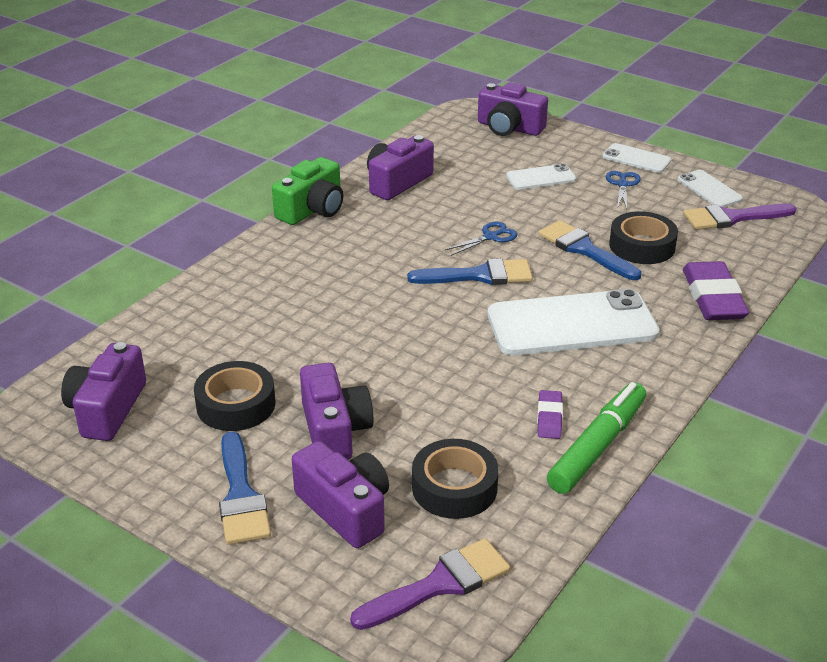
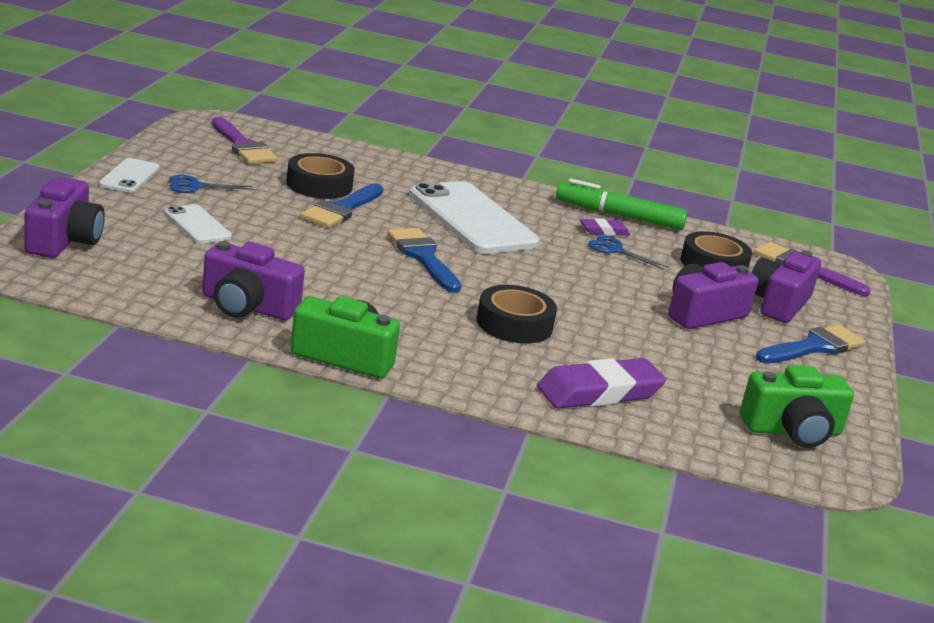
camera: 115 degrees left, 10 degrees down
(107, 409) = (792, 431): purple camera -> green camera
(236, 404) = (718, 363): black tape -> black tape (514, 324)
(490, 237) = (345, 252): blue scissors -> blue scissors (615, 250)
(709, 189) = (188, 150): white phone -> none
(713, 297) = (389, 165): purple eraser -> purple eraser (599, 392)

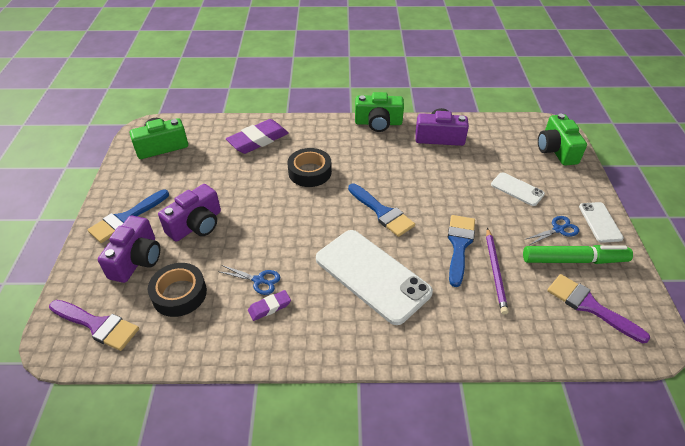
camera: 170 degrees right, 20 degrees up
(64, 240) = (556, 150): purple camera -> green camera
(319, 185) = (495, 271): black tape -> purple pencil
(619, 216) = (258, 343): green marker -> green marker (574, 260)

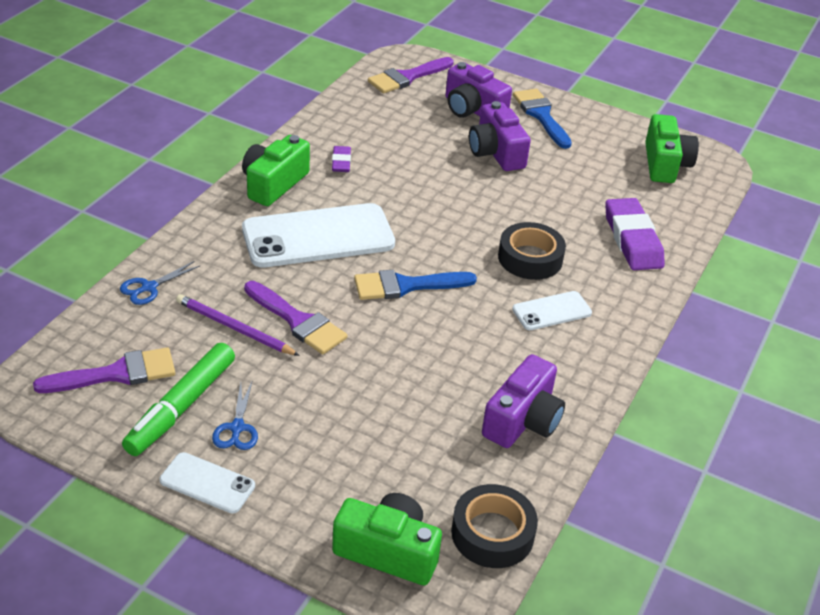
camera: 115 degrees right, 5 degrees down
(179, 294) = (405, 121): black tape -> black tape (492, 533)
(259, 280) = (380, 166): blue scissors -> blue scissors (149, 287)
(378, 123) = (606, 370): green camera -> green camera (274, 184)
(459, 245) = (298, 321): blue brush -> purple brush
(517, 189) = (342, 437): white phone -> white phone (551, 311)

